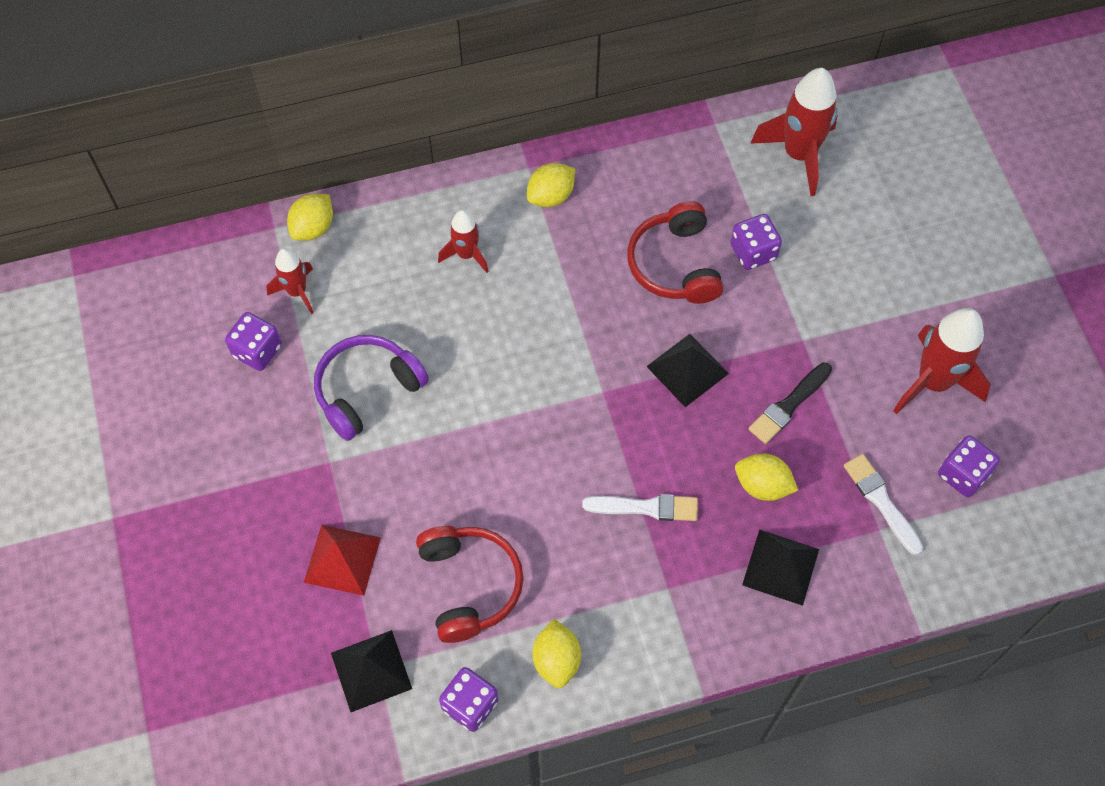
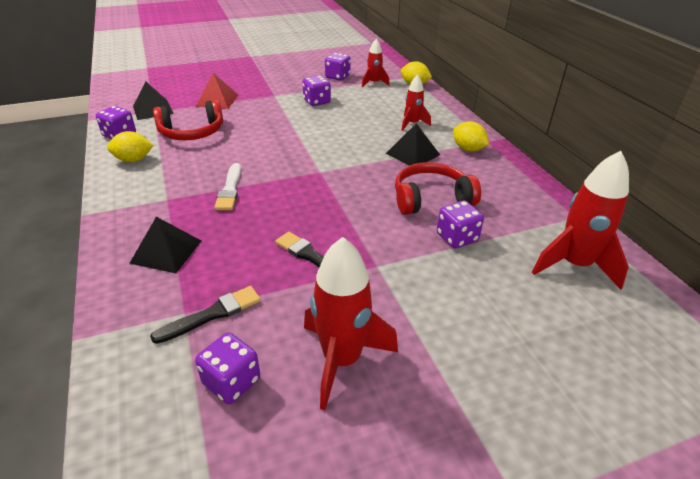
camera: 85 degrees right, 25 degrees down
(367, 390) = (317, 101): purple headphones -> purple dice
(687, 370) = (340, 205): black pyramid -> black pyramid (412, 154)
(762, 485) = (239, 242): yellow lemon -> none
(881, 501) = (212, 314): white brush -> black brush

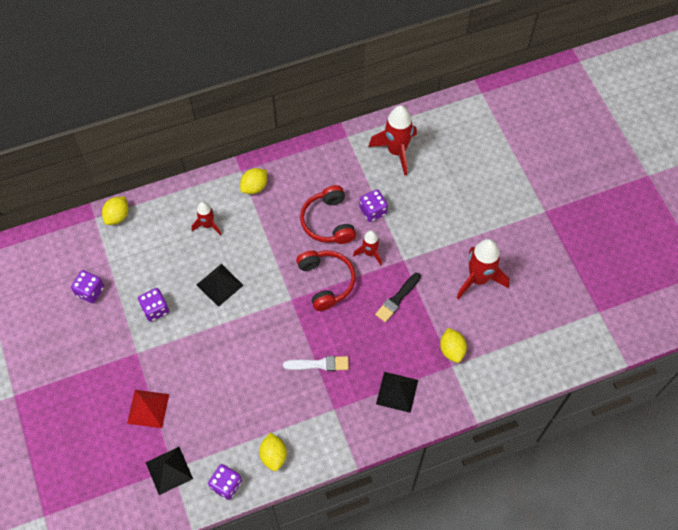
camera: 90 degrees left, 25 degrees up
(192, 132) = (222, 417): red headphones -> red headphones (326, 281)
(212, 314) = (452, 350): black brush -> yellow lemon
(231, 381) = (497, 330): purple dice -> none
(374, 83) = (111, 255): red rocket -> red rocket (370, 253)
(412, 154) = (262, 229): black pyramid -> black pyramid (220, 285)

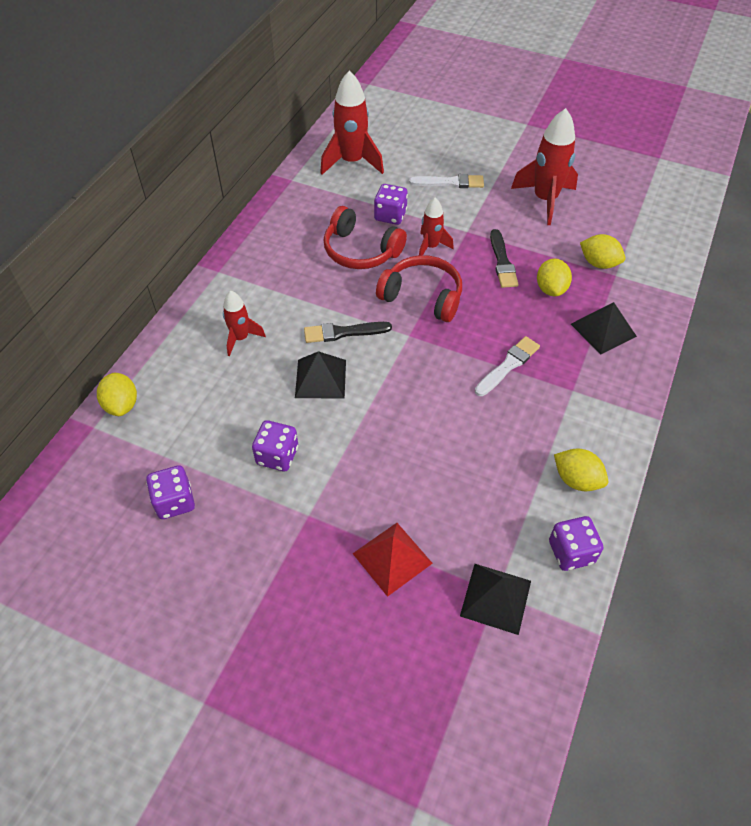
camera: 45 degrees left, 10 degrees down
(254, 187) = (250, 274): yellow lemon -> yellow lemon (551, 289)
(260, 267) = (343, 332): none -> black brush
(437, 216) = (450, 182): none -> white brush

